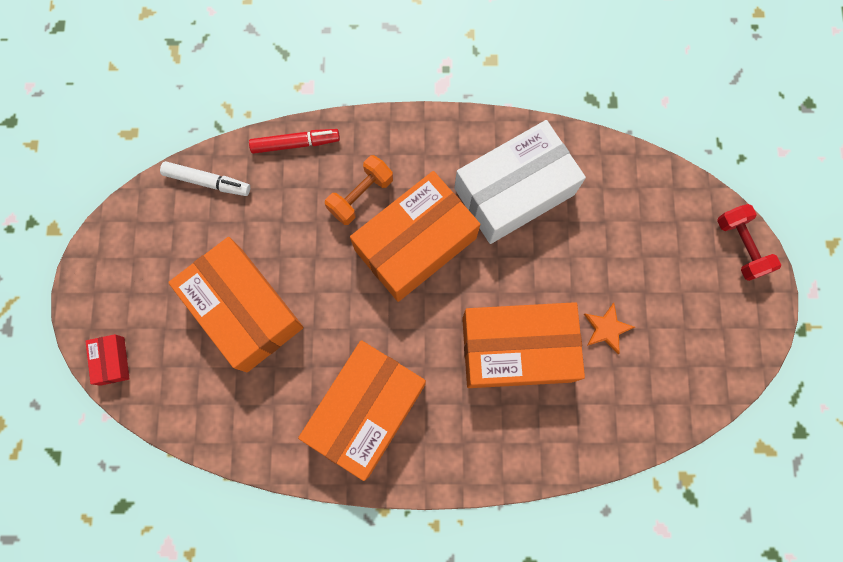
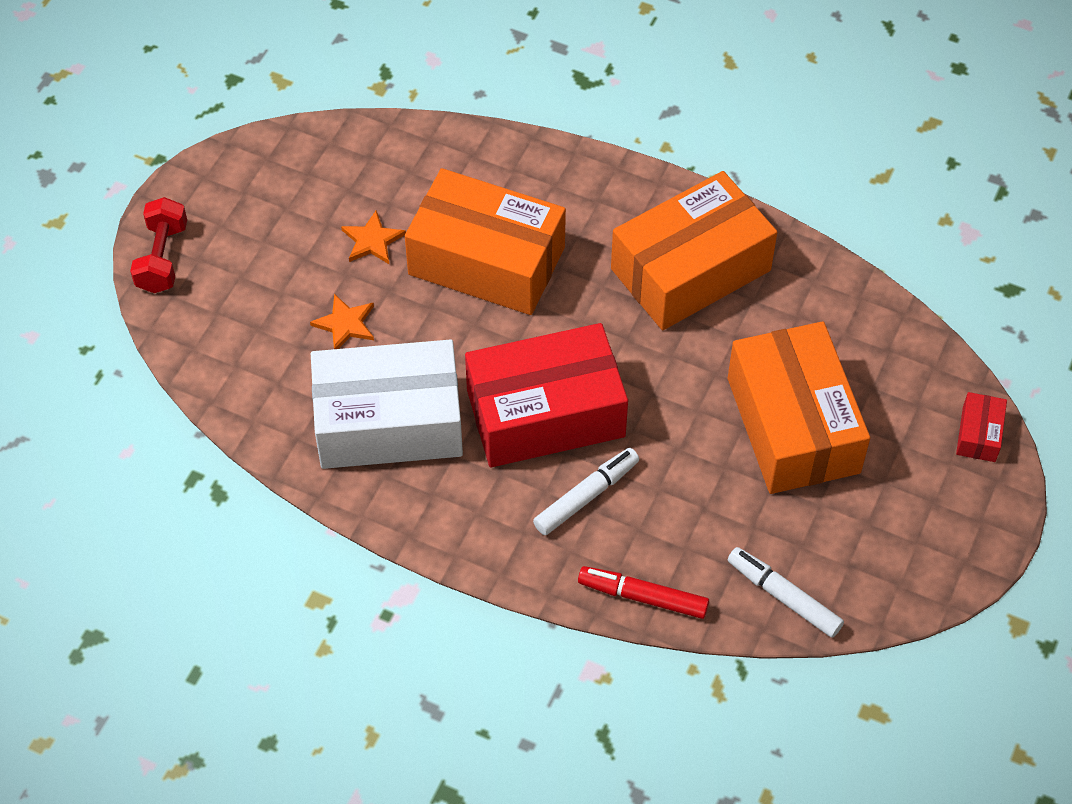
camera: 155 degrees left, 20 degrees down
(360, 195) = (586, 496): orange dumbbell -> white marker
(415, 244) = (545, 413): orange box -> red box
(585, 251) = (345, 324): none -> orange star

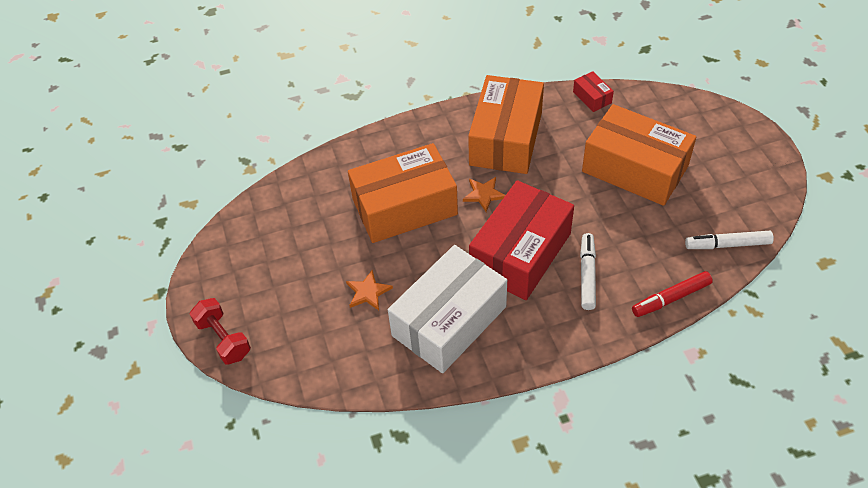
camera: 40 degrees left, 5 degrees down
(372, 240) = (333, 241): orange star -> orange star (484, 194)
(979, 434) = (711, 112): red box -> red box (592, 97)

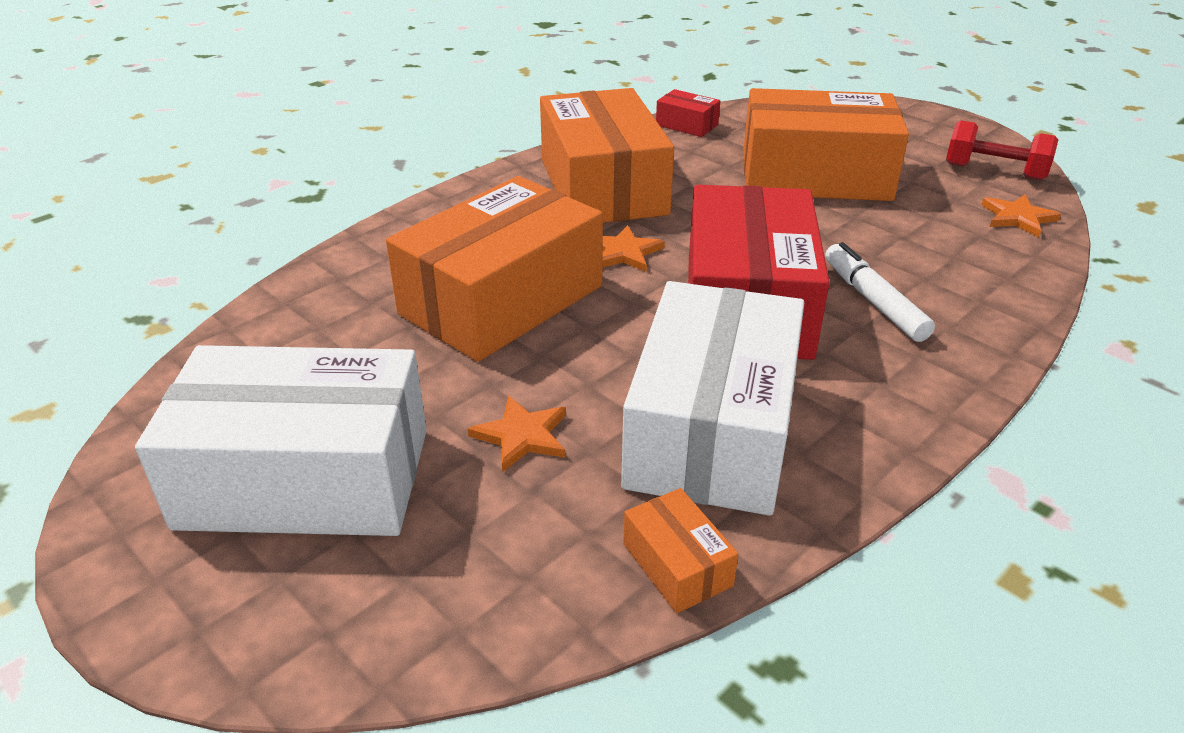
camera: 30 degrees left, 15 degrees down
(223, 339) = (235, 631): red dumbbell -> red dumbbell (994, 172)
(274, 280) = (305, 478): none -> white box
(390, 379) = (677, 565): none -> orange box
(671, 298) = (1017, 293): red marker -> none
(727, 244) = (1018, 218): white marker -> orange star

